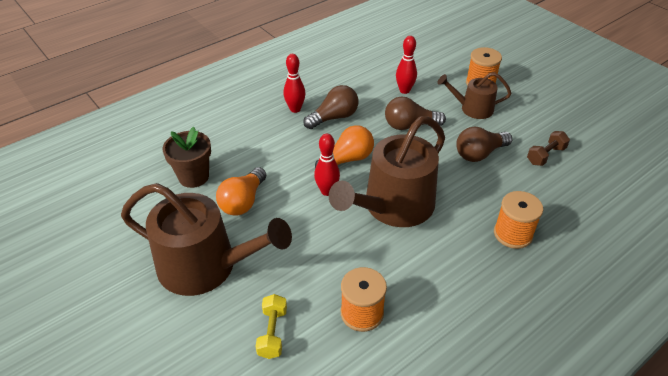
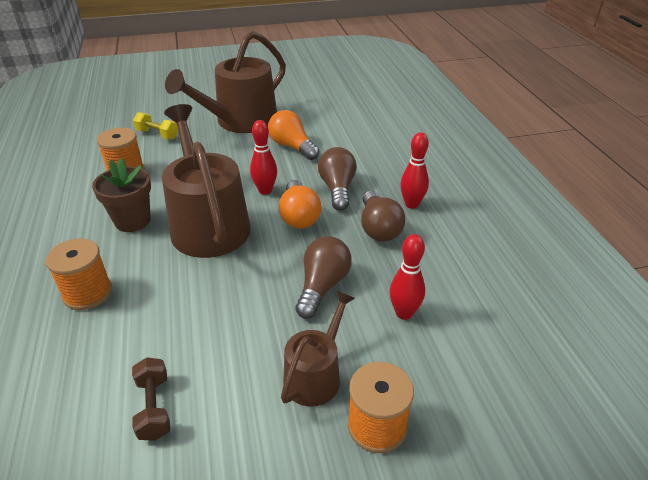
camera: 115 degrees right, 5 degrees down
(193, 177) = (342, 130): brown flower pot -> brown flower pot (132, 221)
(479, 154) = (220, 330): brown light bulb -> brown light bulb (337, 189)

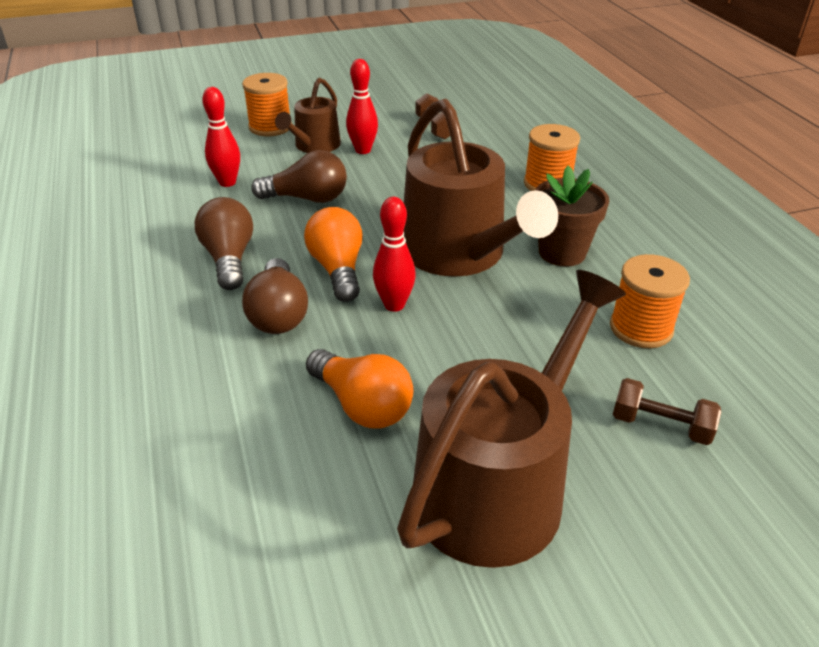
camera: 175 degrees right, 0 degrees up
(157, 134) = (660, 425): yellow dumbbell -> brown dumbbell
(322, 286) = (307, 198): brown light bulb -> brown light bulb turned 105 degrees counterclockwise
(411, 204) = (169, 293): red bowling pin -> red bowling pin (363, 150)

